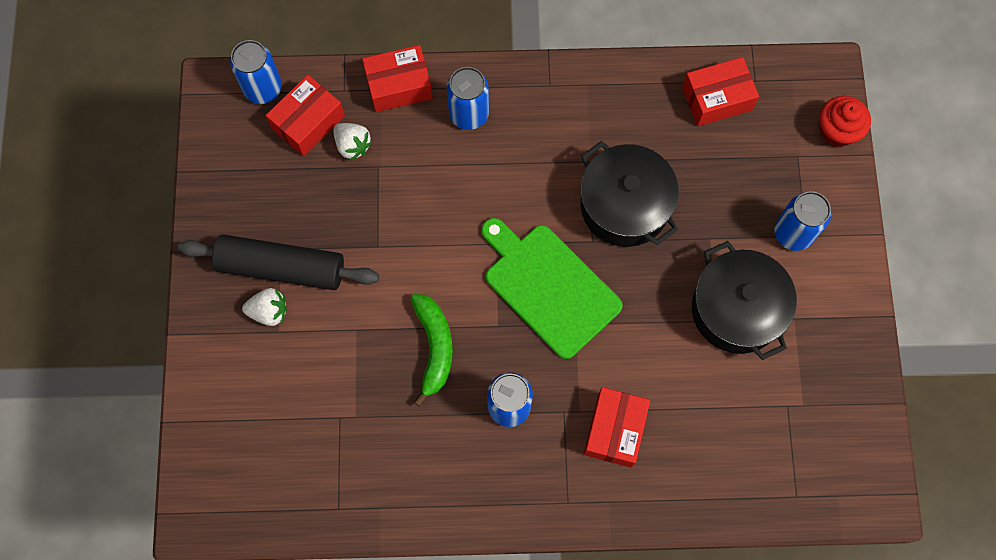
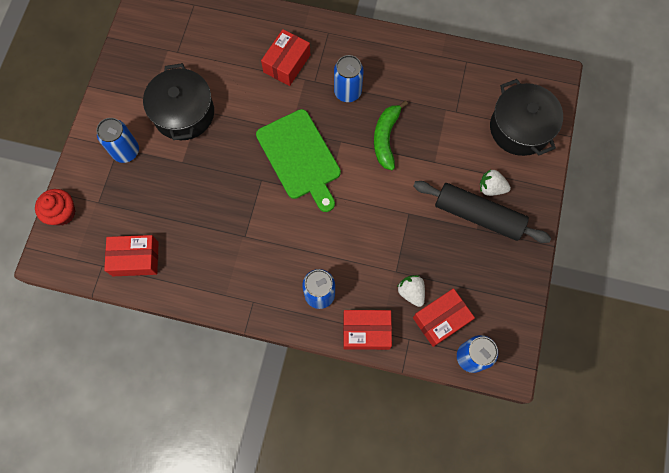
camera: 165 degrees left, 0 degrees up
(624, 205) = (230, 198): black pot -> black pot (520, 128)

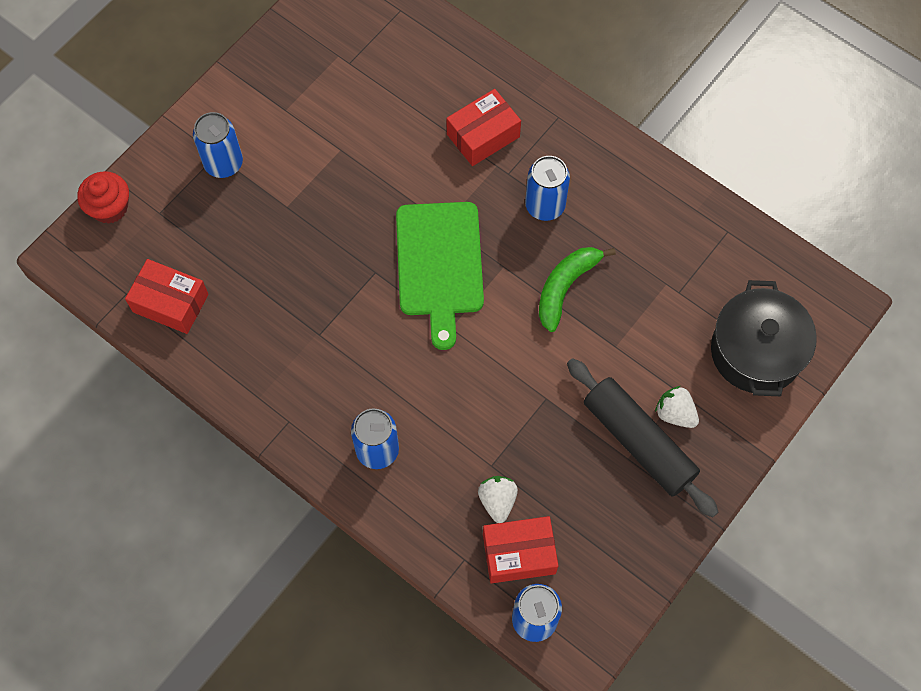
camera: 25 degrees right, 5 degrees down
(184, 113) = (319, 145): black pot -> none
(366, 331) = (413, 524): red box -> none

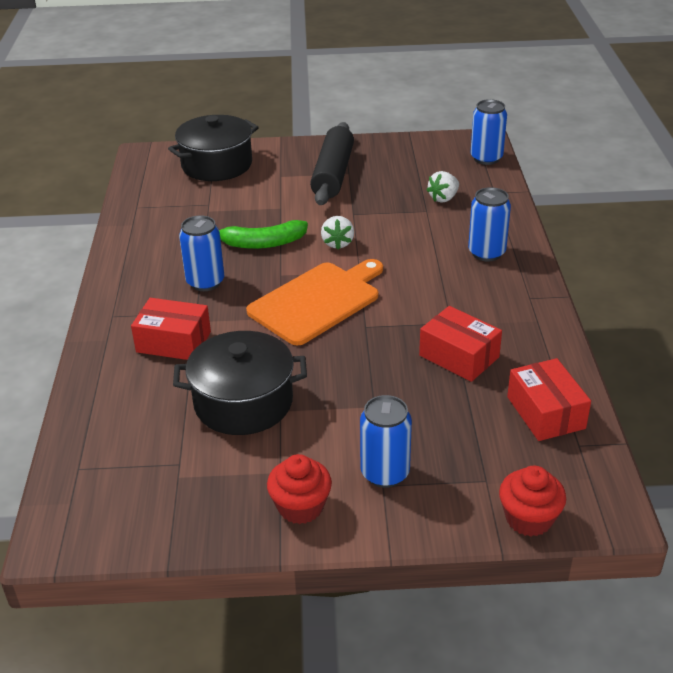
camera: 130 degrees left, 30 degrees down
(246, 100) = (300, 507): none -> red cupcake
(370, 134) = (243, 402): none -> black pot
(439, 264) = (317, 301): green cutting board -> orange cutting board
(519, 554) = (460, 178): red box -> red box (459, 356)
(675, 413) = (297, 171): white strawberry -> white strawberry (337, 243)

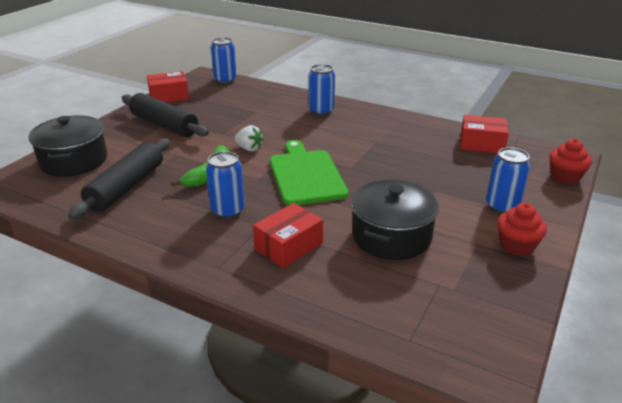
camera: 60 degrees left, 5 degrees down
(198, 211) = (127, 187): none -> black rolling pin
(317, 301) = (306, 175): orange cutting board -> green cutting board
(443, 198) = (248, 103): white strawberry -> none
(459, 356) = (411, 150): red box -> red box (169, 96)

